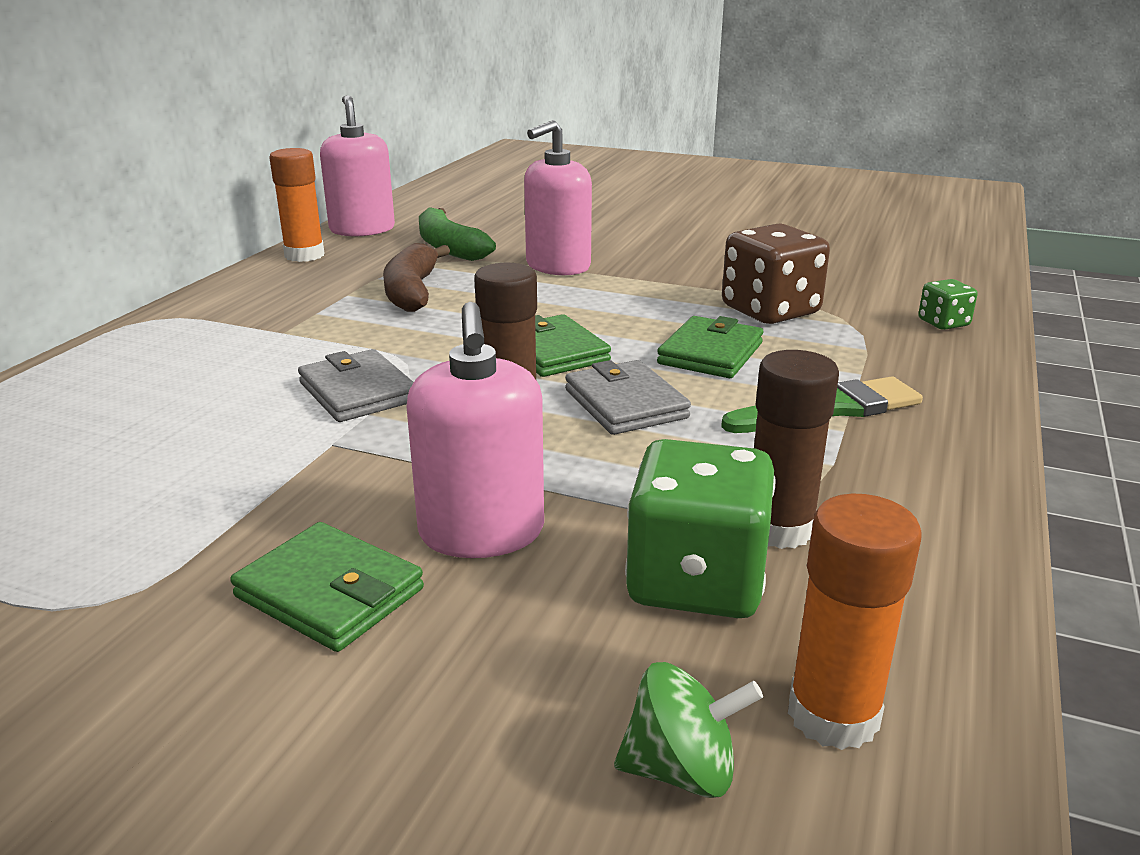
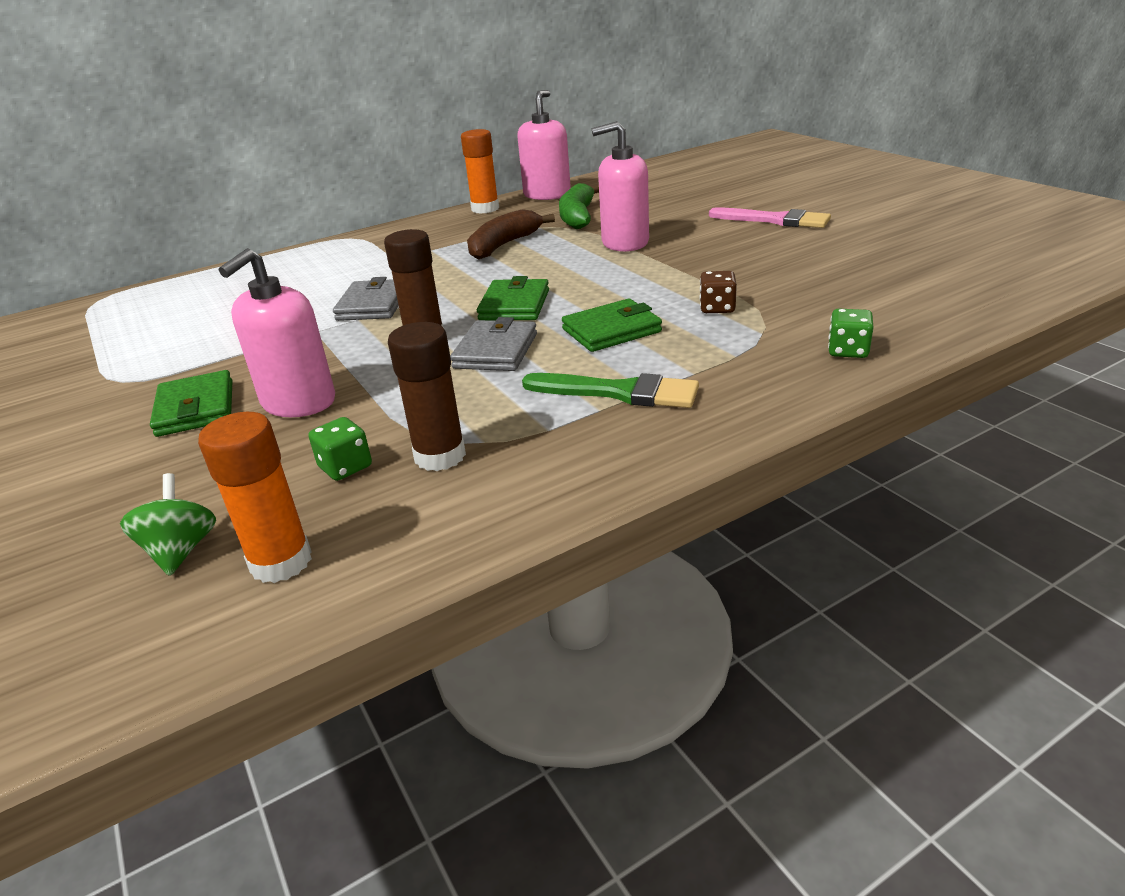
camera: 40 degrees right, 5 degrees up
(671, 223) = (774, 220): none -> pink brush
(681, 770) = (181, 550): green spinning top -> green spinning top turned 135 degrees counterclockwise
(696, 581) = (345, 467): green dice -> green dice, size x0.50
(770, 311) = (717, 308): brown dice -> brown dice, size x0.50

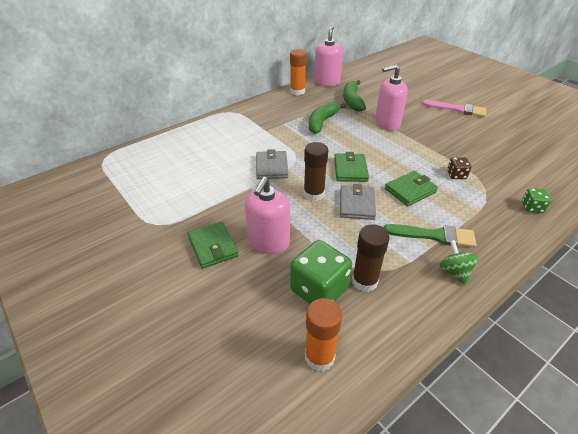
camera: 10 degrees left, 10 degrees up
(181, 550) = (262, 351): green spinning top -> green spinning top (454, 272)
(345, 467) = (319, 289): green dice -> green dice, size x2.02
(504, 245) = (322, 122): brown banana -> green banana

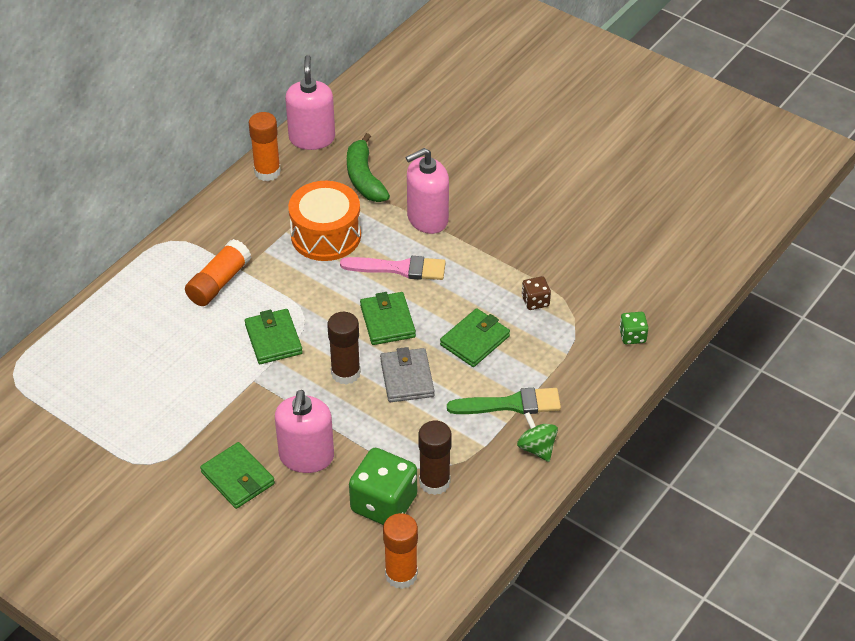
camera: 15 degrees left, 5 degrees up
(249, 134) = (219, 282): none -> orange glue stick
(272, 167) = (273, 339): grey wallet -> green wallet
(322, 122) = (326, 235): green banana -> orange drum
(457, 109) = (533, 167): pink brush -> pink brush (399, 268)

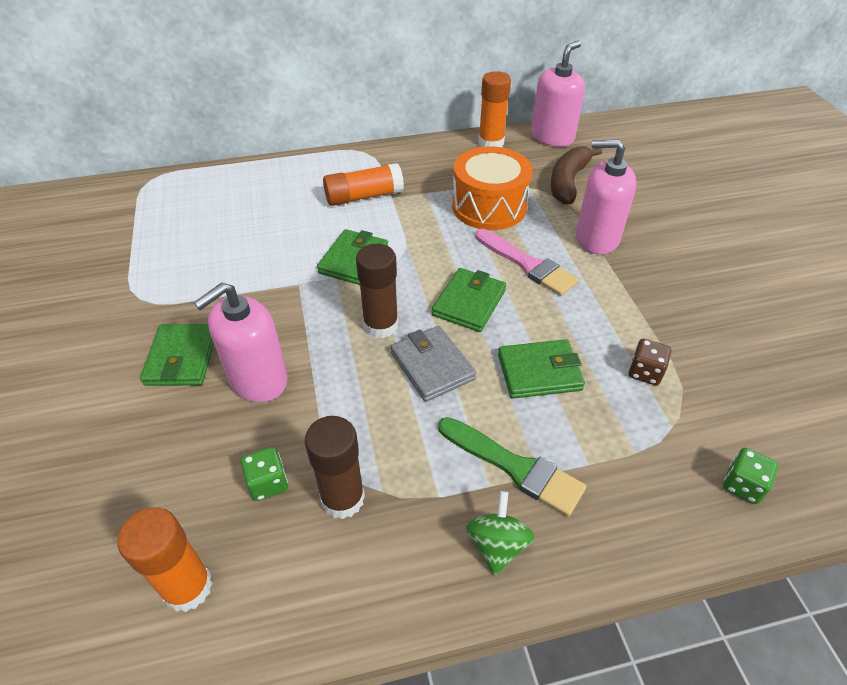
camera: 40 degrees right, 0 degrees up
(364, 178) = (568, 182): green banana -> brown banana
(384, 504) = (268, 483): green dice -> green dice, size x0.50
(407, 378) = (432, 366): grey wallet -> grey wallet turned 60 degrees counterclockwise

